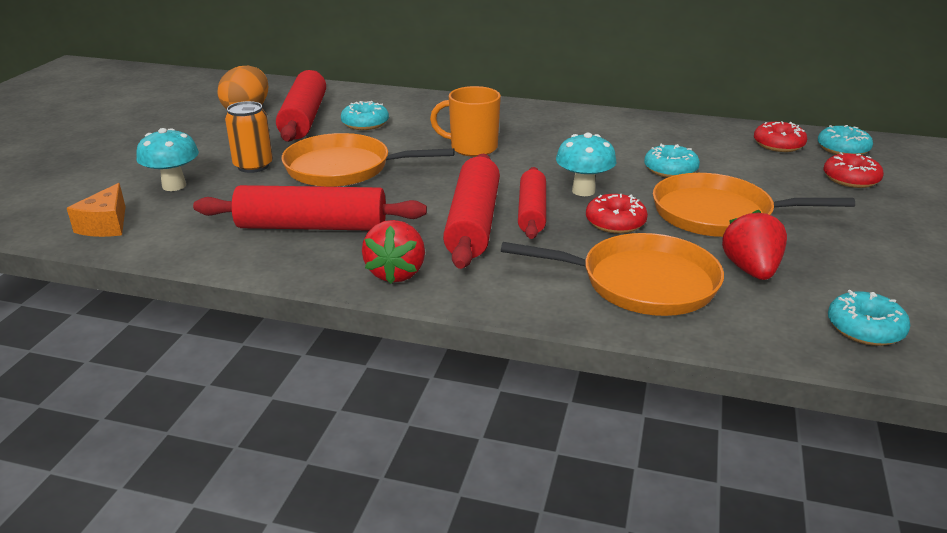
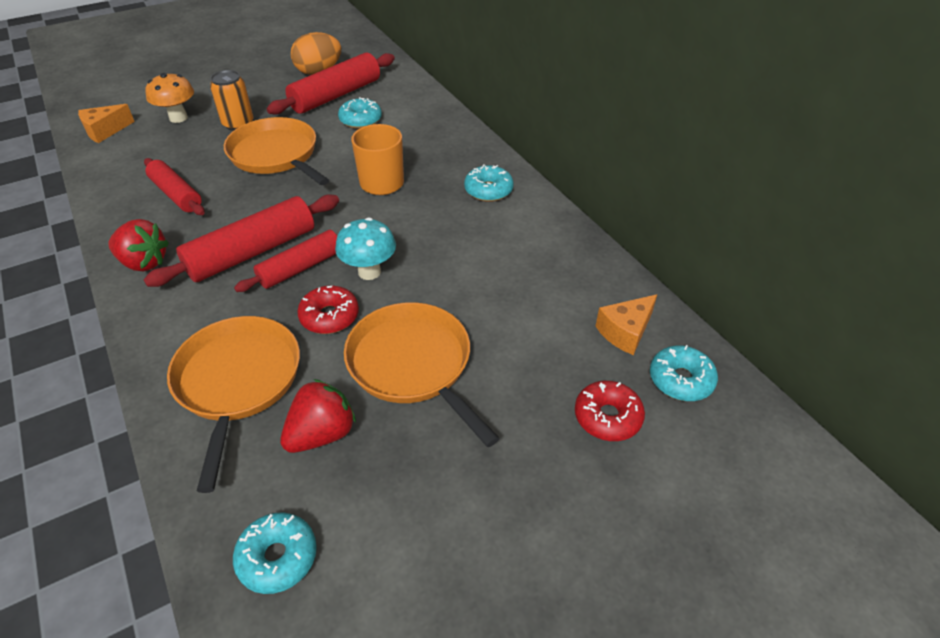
camera: 45 degrees right, 15 degrees up
(174, 186) = (178, 118): turquoise mushroom -> orange mushroom
(312, 226) = (176, 194): red rolling pin -> red rolling pin, size x0.65
(396, 273) = (144, 262): red strawberry -> red strawberry turned 120 degrees counterclockwise
(642, 283) = (237, 381): orange pan -> orange pan turned 150 degrees counterclockwise
(670, 170) = (472, 295): turquoise donut -> turquoise donut (488, 190)
(778, 145) = (625, 332): red donut -> orange cheese

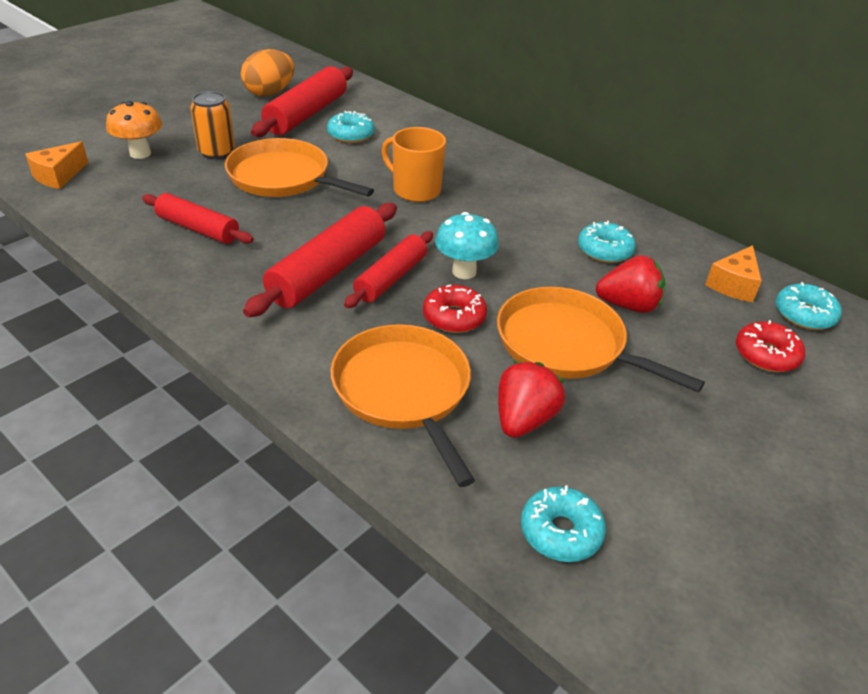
camera: 20 degrees left, 5 degrees down
(144, 262) = (212, 299): red strawberry -> red strawberry (628, 305)
(488, 190) = (527, 184): turquoise donut -> turquoise donut (604, 250)

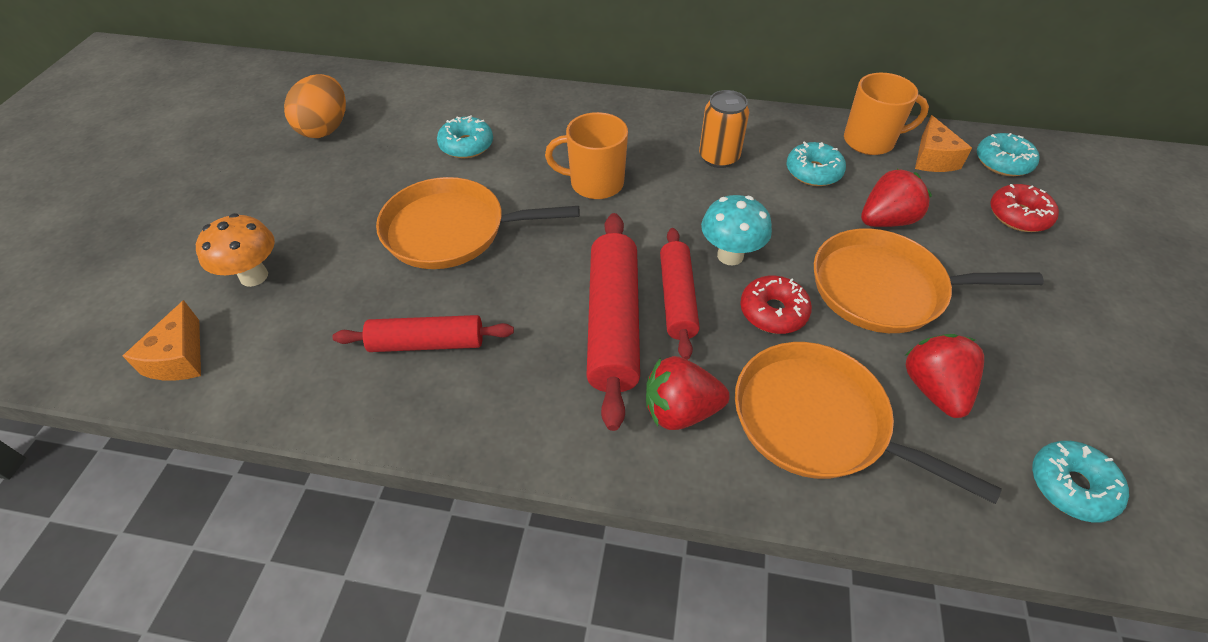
camera: 30 degrees left, 10 degrees up
(216, 152) = (344, 232): orange can -> orange can (719, 157)
(307, 114) = (394, 139): red rolling pin -> none
(313, 337) = (680, 410): none -> red strawberry
(687, 251) = (870, 141): none -> orange mug

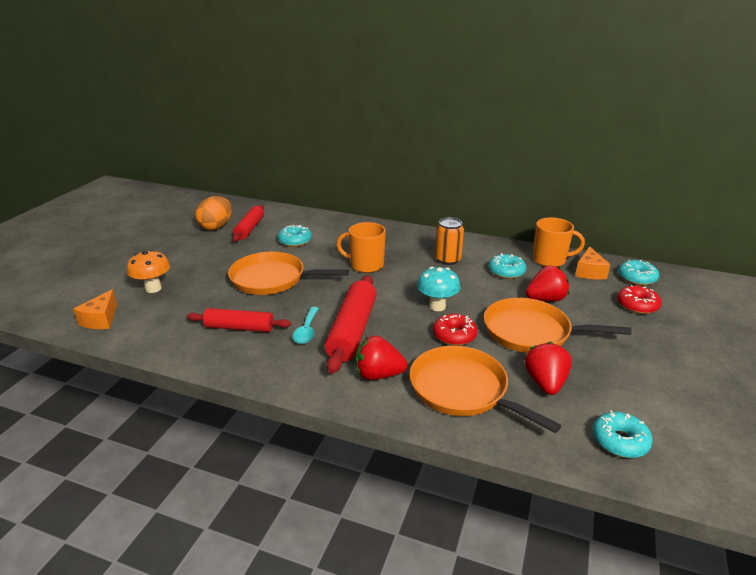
camera: 10 degrees right, 20 degrees down
(540, 334) = (306, 331): none -> turquoise spoon
(677, 298) = (396, 323): red rolling pin -> red rolling pin (250, 228)

